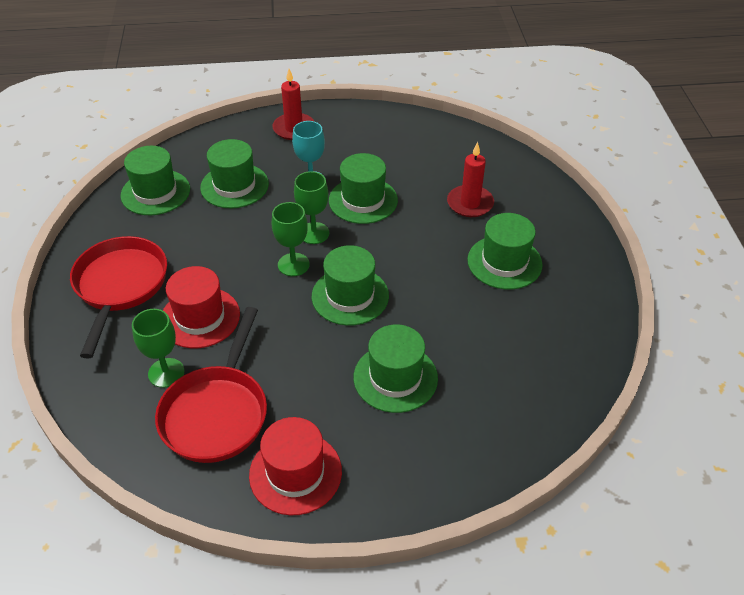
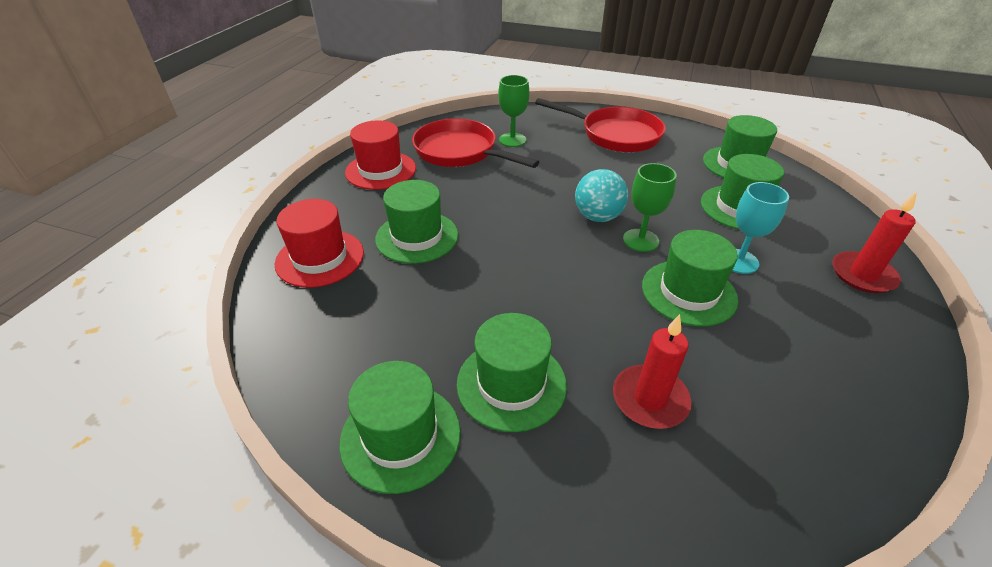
camera: 115 degrees right, 5 degrees down
(200, 317) = (559, 160): red hat -> red hat (320, 258)
(293, 264) = (598, 217): green goblet -> turquoise ball
(350, 296) = (534, 239): green hat -> green hat (400, 436)

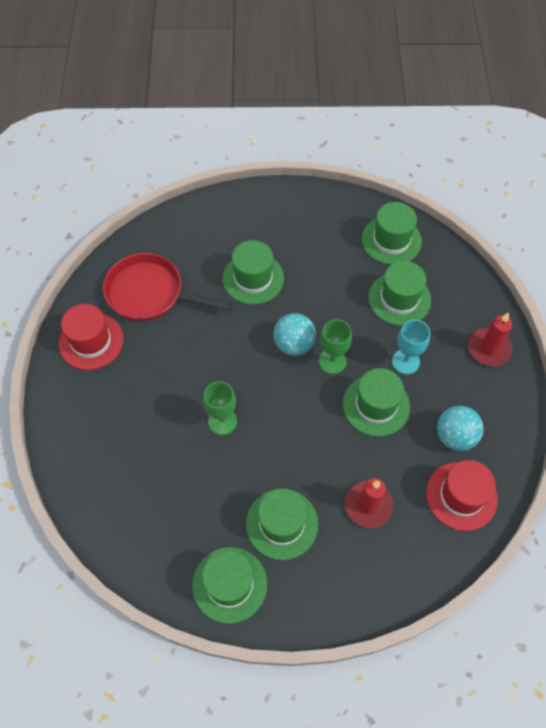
camera: 20 degrees left, 20 degrees up
(320, 258) = (97, 461): red hat -> red hat (461, 496)
(417, 237) = (161, 413): green hat -> green hat (253, 278)
(512, 140) = (191, 261): green goblet -> green goblet (222, 421)
(615, 135) = (280, 226): red pan -> none
(805, 354) = (455, 436): none -> turquoise ball

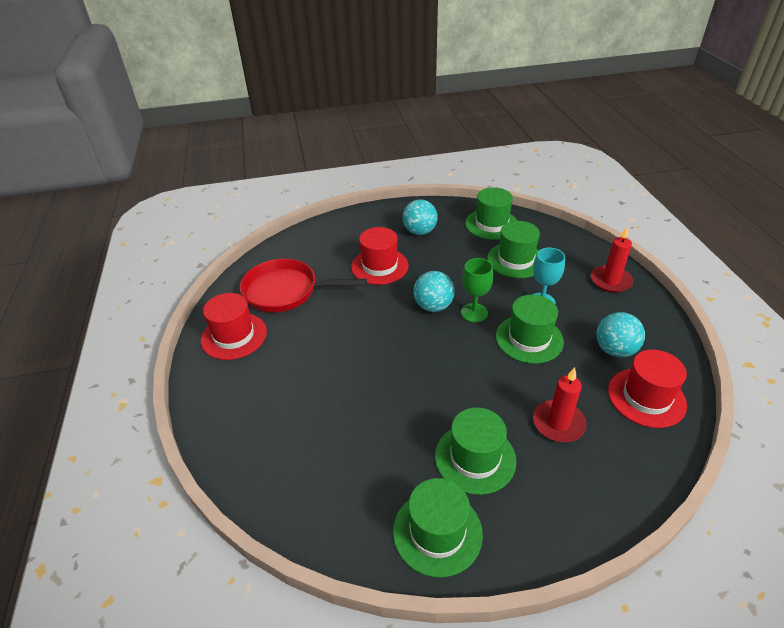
camera: 10 degrees left, 20 degrees down
(222, 421) = (383, 377): green goblet -> none
(253, 278) = (379, 266): green hat -> red hat
(309, 235) = (419, 231): none -> turquoise ball

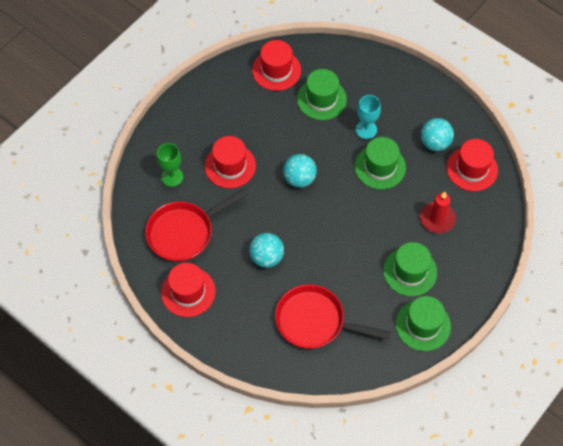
camera: 40 degrees left, 20 degrees up
(316, 438) = (315, 321): none -> red pan
(419, 231) = (228, 111): turquoise ball -> turquoise ball (266, 257)
(474, 313) = (330, 167): green goblet -> green goblet (172, 177)
(491, 224) = (276, 70): green hat -> red hat
(610, 281) = (397, 81): red candle -> none

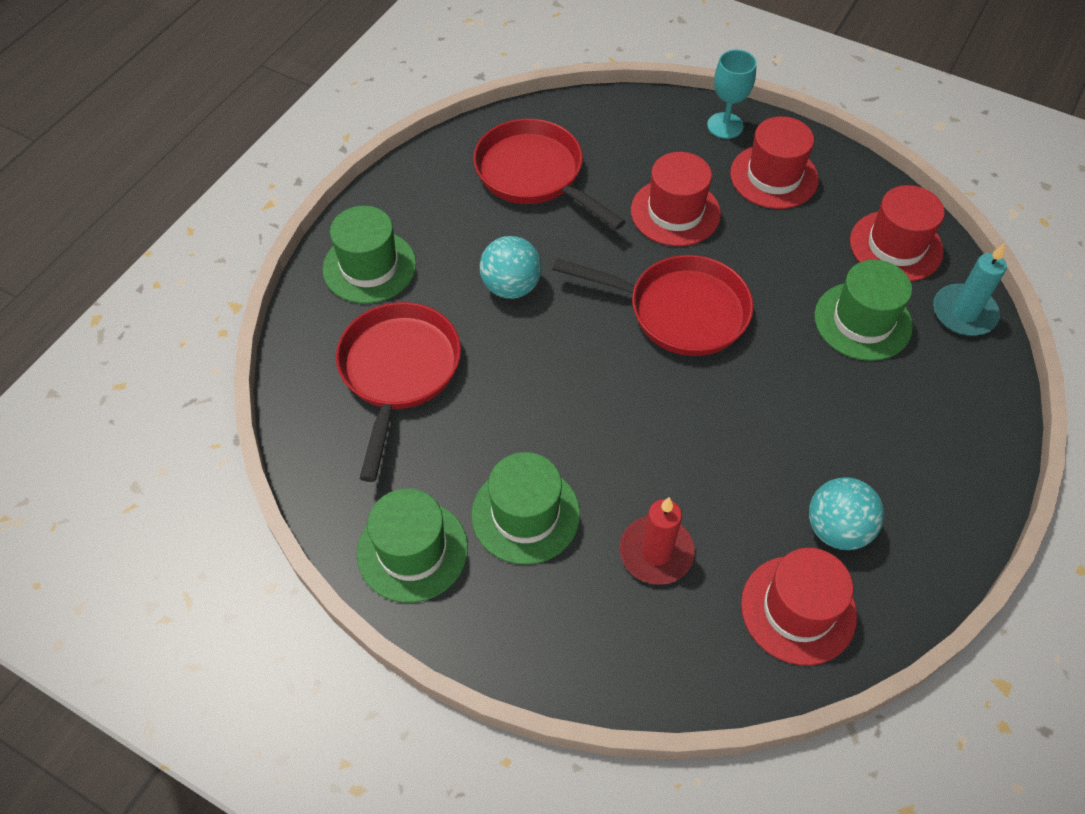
camera: 80 degrees right, 5 degrees down
(172, 177) = (632, 144): green goblet -> none
(188, 292) = (429, 196): red hat -> red hat (774, 176)
(299, 179) = (680, 311): turquoise ball -> red pan
(324, 55) = (964, 313): none -> turquoise candle
(366, 129) = (823, 401): turquoise goblet -> turquoise goblet (725, 126)
(380, 167) = (746, 435): green hat -> green hat (369, 267)

